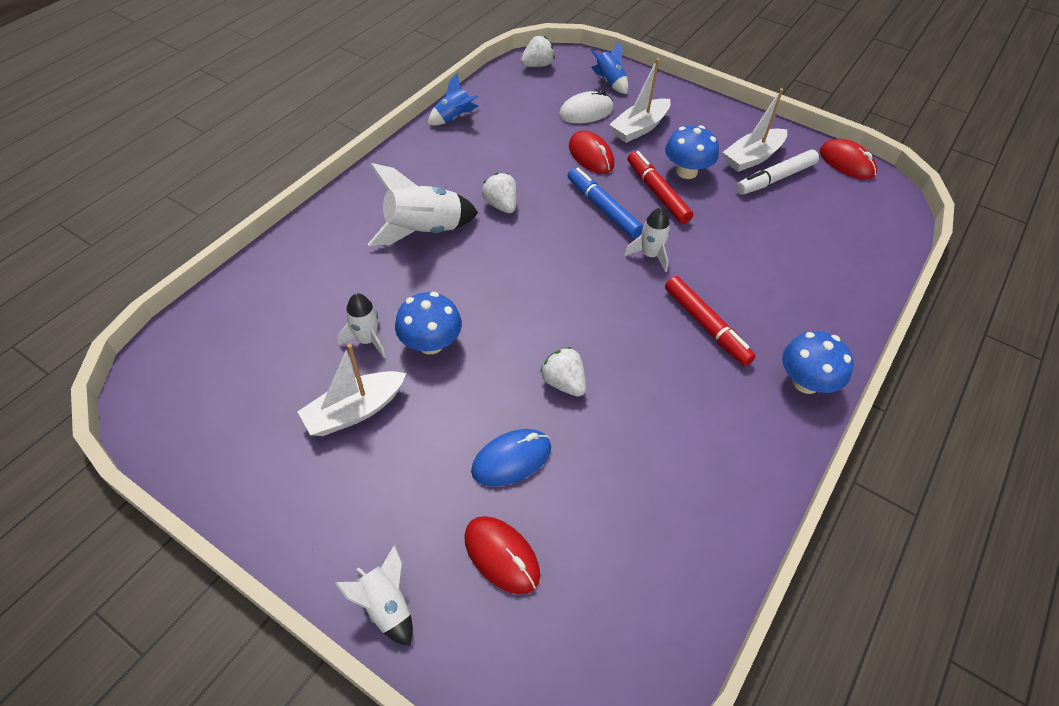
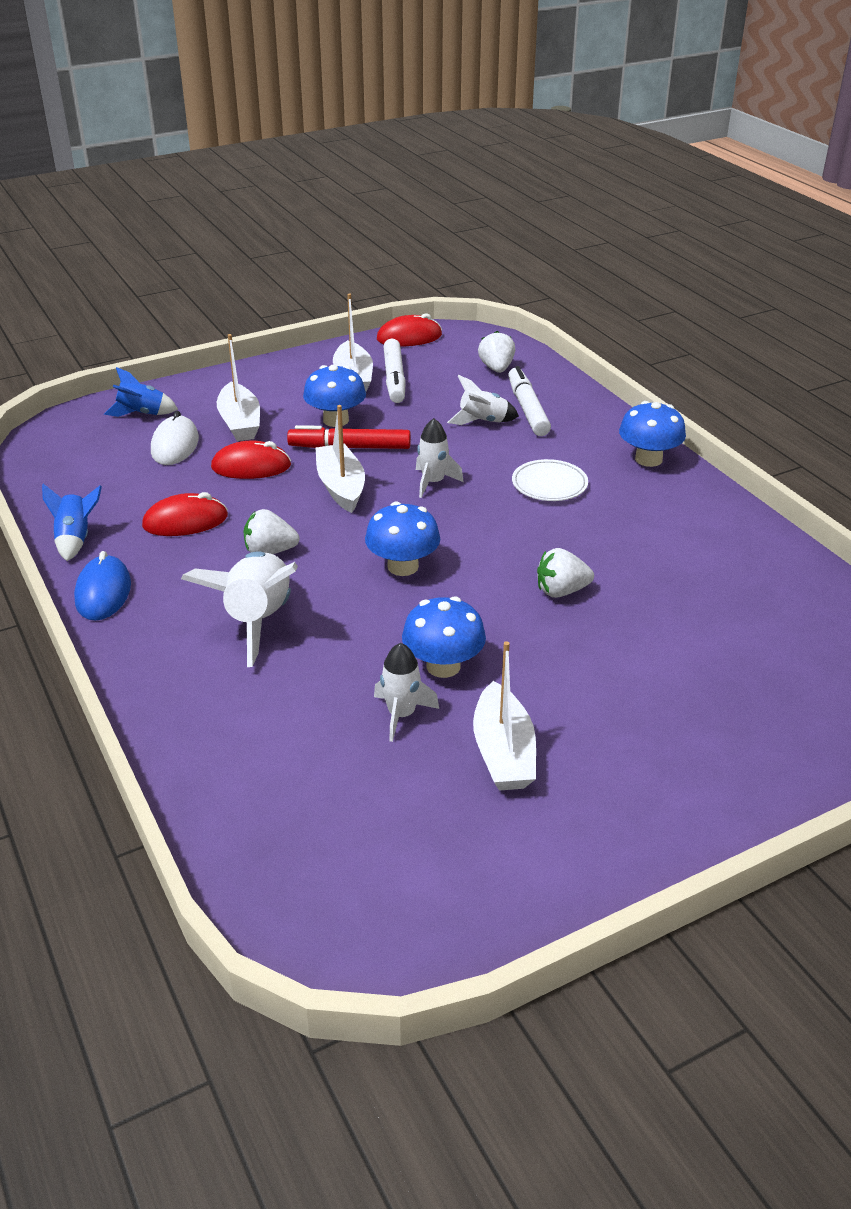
camera: 60 degrees left, 15 degrees down
(386, 606) = (768, 792): white rocket -> white rocket (483, 421)
(501, 556) = (745, 696): red mouse -> red mouse (185, 521)
(511, 459) = (636, 655): blue mouse -> blue mouse (103, 592)
(531, 278) = (403, 566): none -> blue mushroom
(537, 65) = (49, 449): white strawberry -> white strawberry (496, 368)
(603, 208) = (341, 487): blue marker -> white boat
(706, 326) = (549, 484): red marker -> white plate
(809, 273) = (527, 409): none -> white marker

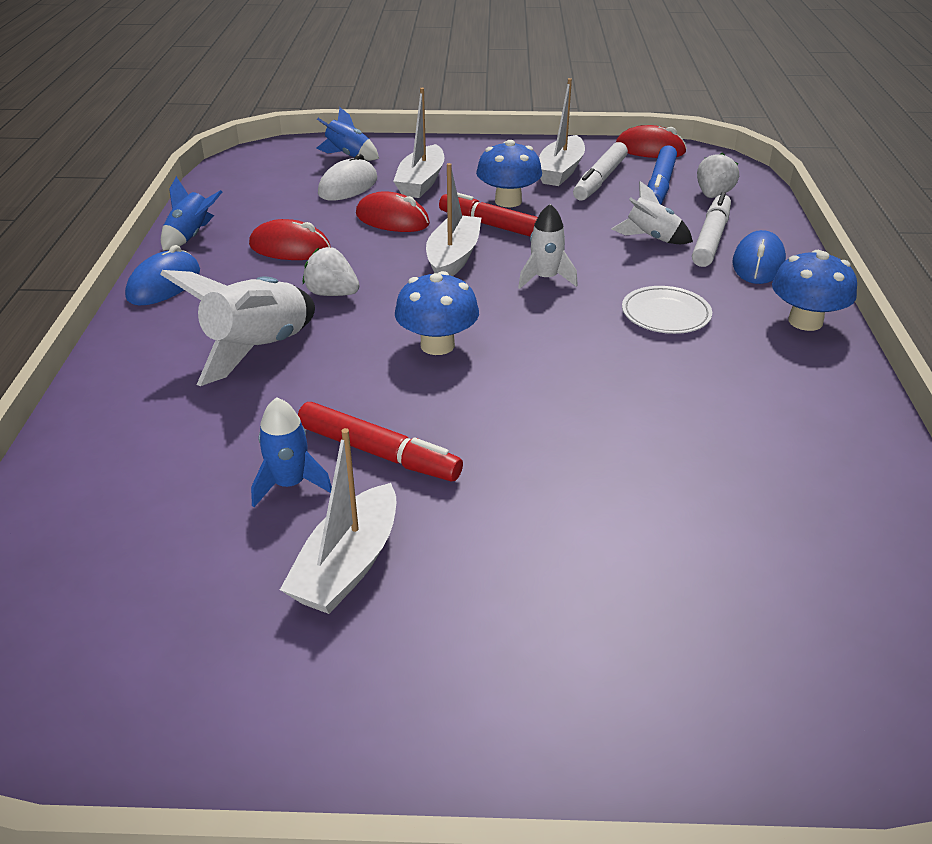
camera: 30 degrees right, 0 degrees up
(401, 714) = (290, 484): white rocket -> blue rocket
(443, 666) = (378, 453): blue mushroom -> red marker
(447, 370) = (660, 185): none -> blue marker
(561, 591) = (575, 423): white strawberry -> none
(579, 421) = (758, 263): none -> blue mouse

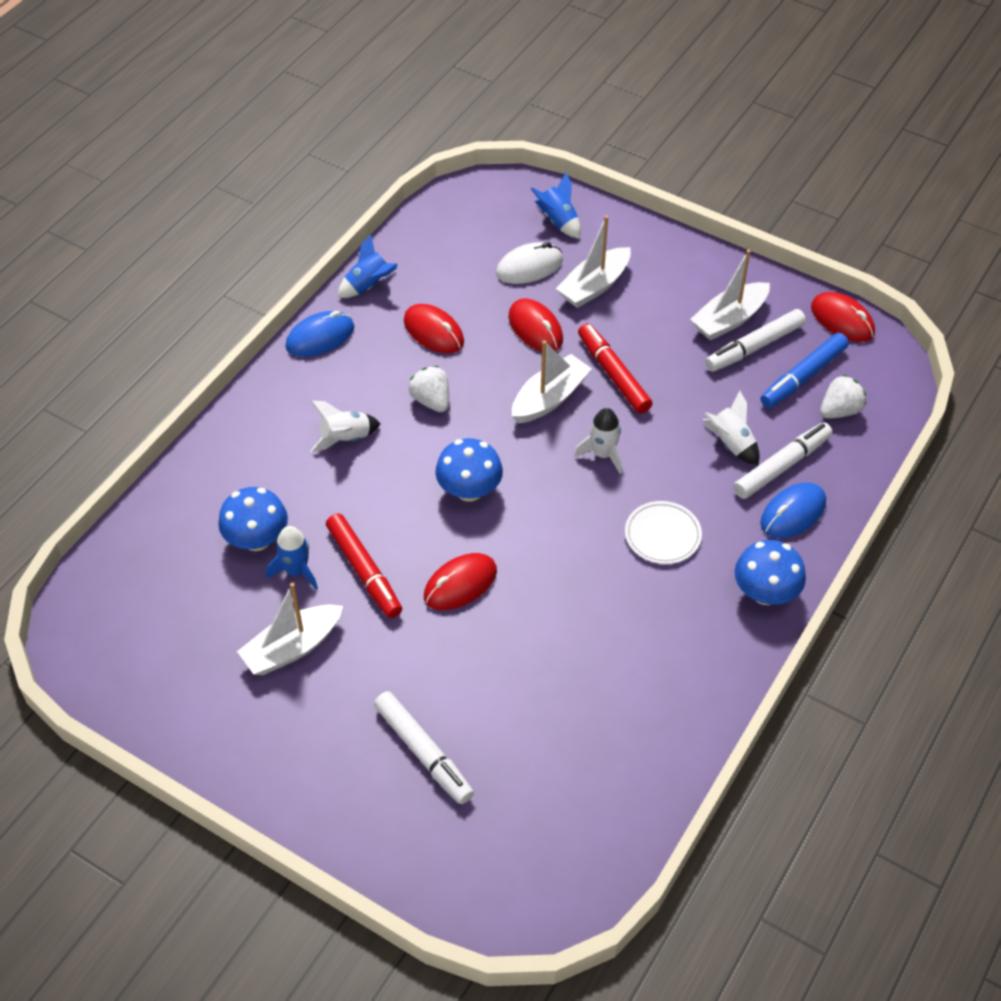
camera: 30 degrees right, 15 degrees up
(257, 349) = (345, 438): white rocket -> white rocket, size x0.58
(503, 423) = (460, 584): none -> red mouse
(508, 201) = (649, 343): blue mushroom -> blue mushroom (257, 539)
(622, 605) = (423, 752): none -> white marker

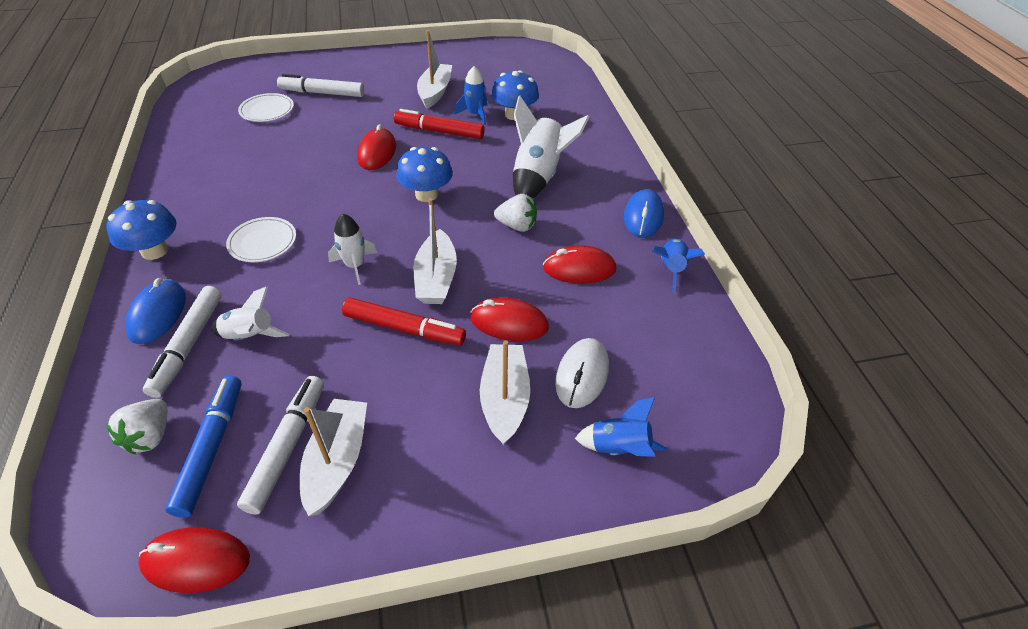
camera: 135 degrees right, 5 degrees down
(345, 438) = (538, 176): white rocket -> white rocket, size x1.73
(518, 762) = (267, 110): none -> white plate

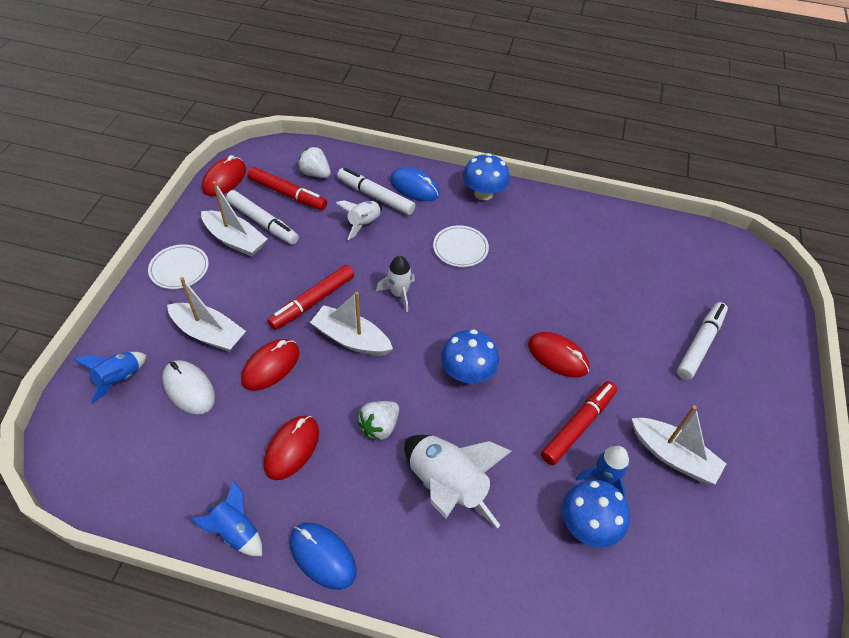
camera: 115 degrees right, 5 degrees up
(211, 448) = (287, 194): blue marker -> red marker
(267, 110) = (673, 291): white plate -> white plate (179, 269)

